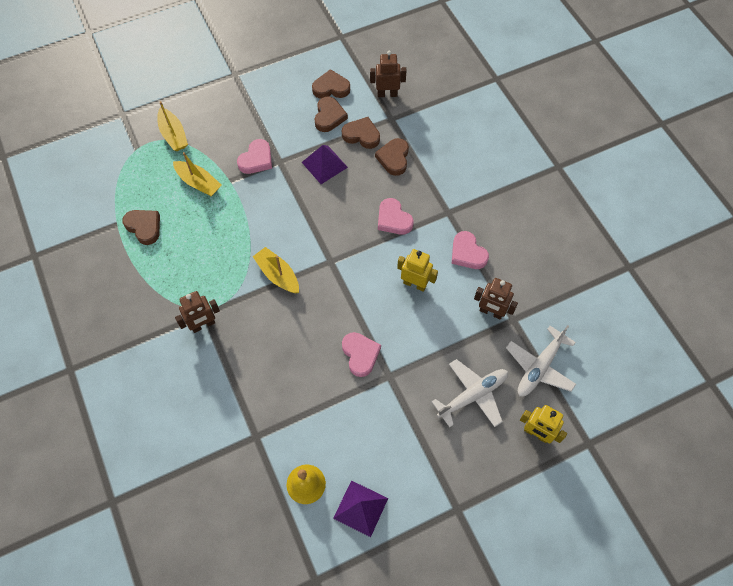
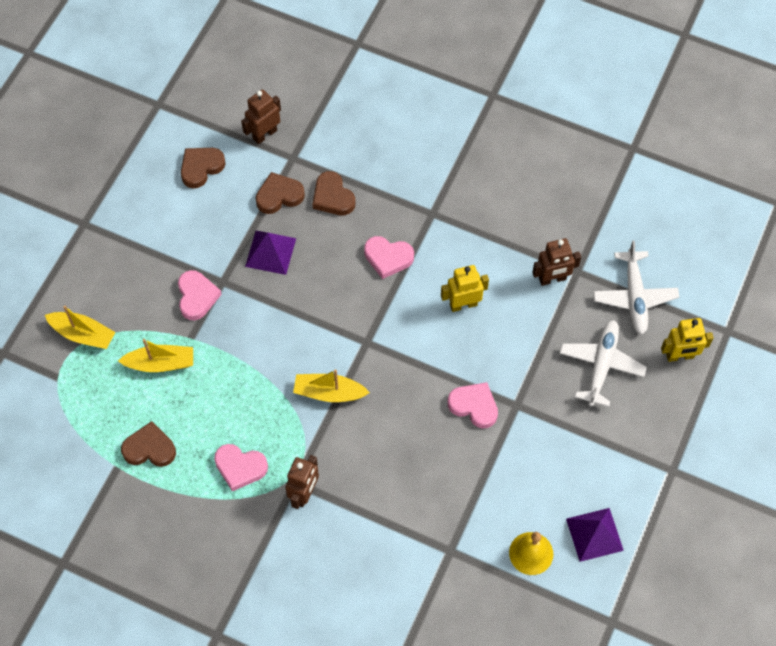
camera: 40 degrees left, 0 degrees up
(329, 116) = (228, 199): brown heart -> none
(467, 253) = (484, 240): pink heart -> pink heart (240, 467)

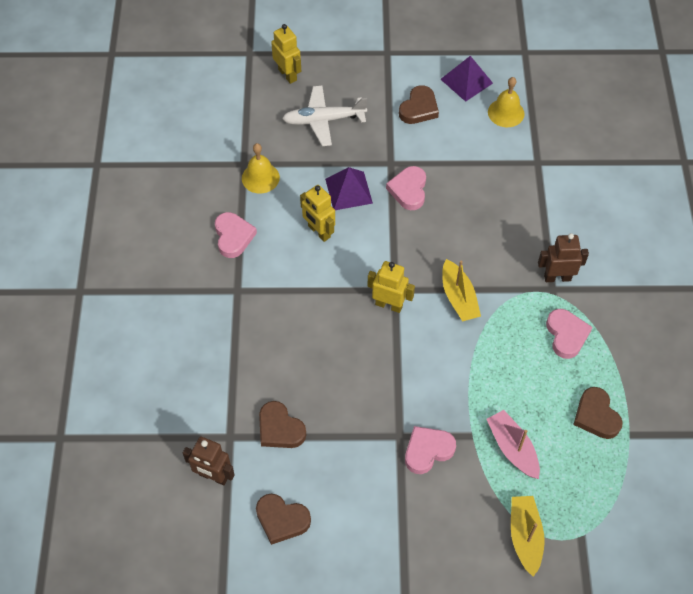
camera: 115 degrees left, 5 degrees down
(160, 363) = (512, 448): yellow boat -> pink boat
(270, 252) = (346, 407): purple pyramid -> purple pyramid (348, 191)
(333, 197) = (259, 380): brown heart -> brown heart (419, 108)
(352, 329) = (389, 305): none -> yellow robot
(388, 258) = (302, 306): pink heart -> pink heart (233, 236)
(552, 279) = (260, 178): brown robot -> yellow bell
(634, 296) = (248, 118): white plane -> none

